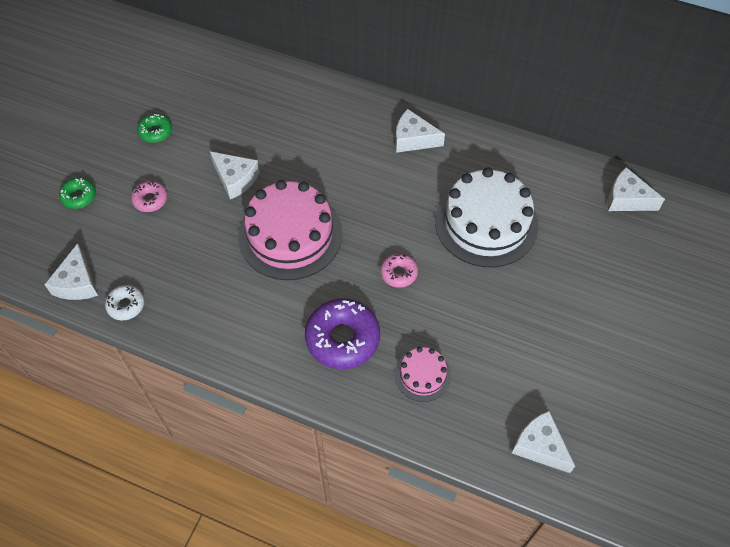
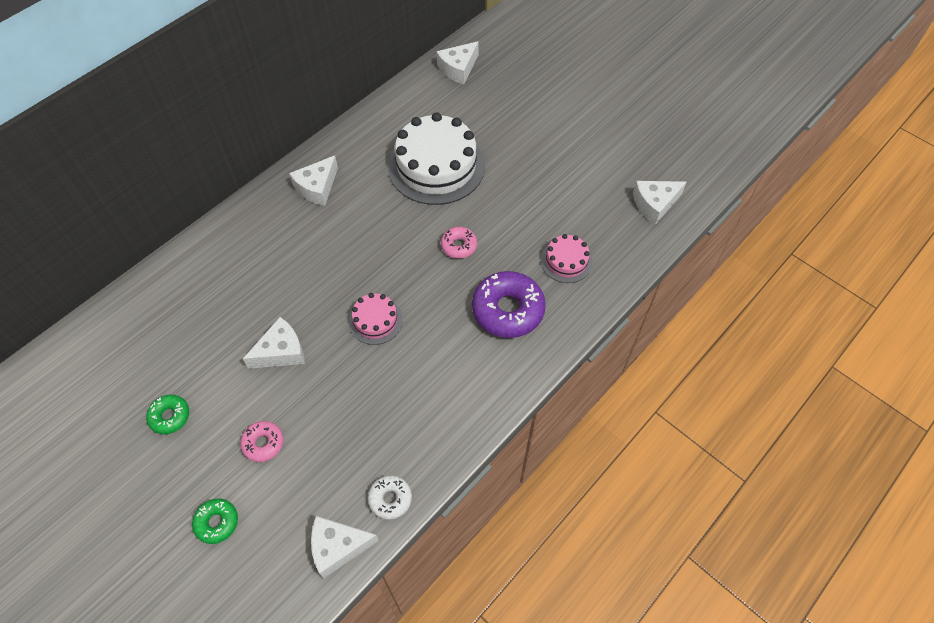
camera: 70 degrees left, 0 degrees up
(77, 283) = (338, 547): white cheese -> white cheese turned 150 degrees clockwise
(290, 235) = (375, 320): pink cake -> pink cake, size x0.49

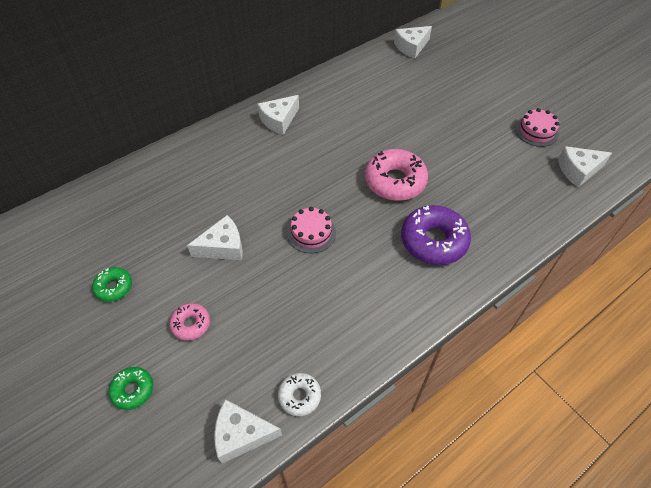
camera: 10 degrees right, 5 degrees down
(436, 166) = (383, 116): white cake -> none
(459, 246) = (395, 181): pink donut -> pink donut, size x1.91
(566, 261) = (492, 207): pink cake -> pink cake (536, 131)

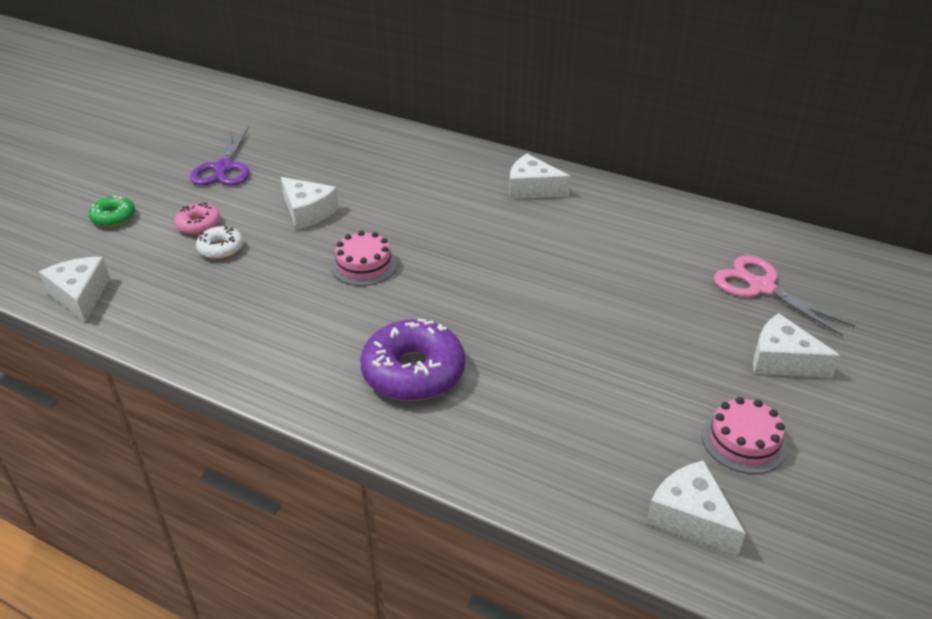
camera: 65 degrees right, 15 degrees down
(114, 287) = (224, 168): green donut -> purple scissors
(299, 396) = (134, 321): white donut -> white donut (221, 248)
(395, 181) = (499, 309): pink donut -> none
(411, 47) = (805, 255): white cheese -> white cheese (782, 360)
(429, 73) = (761, 287): none -> pink scissors

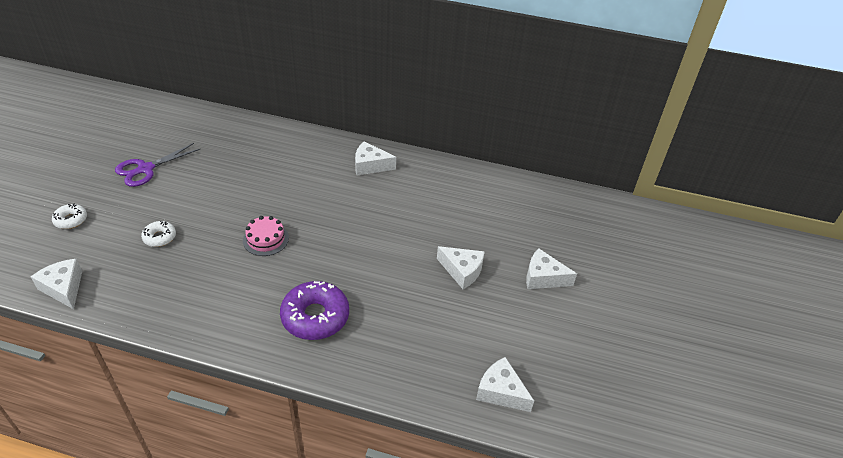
camera: 15 degrees left, 5 degrees up
(113, 217) = (71, 220): green donut -> white donut
(198, 224) = (138, 219): pink donut -> none
(224, 168) = (145, 169): purple scissors -> purple scissors turned 60 degrees clockwise
(308, 212) = (216, 200): white cheese -> white cheese (462, 271)
(743, 441) = (526, 336): pink cake -> none
(761, 287) = (525, 226): pink scissors -> none

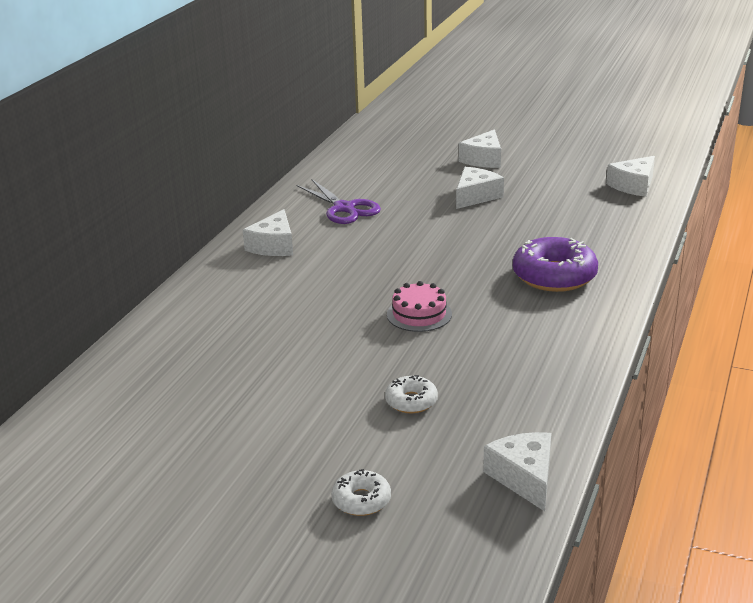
camera: 80 degrees left, 15 degrees down
(64, 288) = (524, 477): white cheese -> white cheese turned 105 degrees clockwise
(145, 169) = (232, 438): purple scissors -> purple scissors (344, 208)

